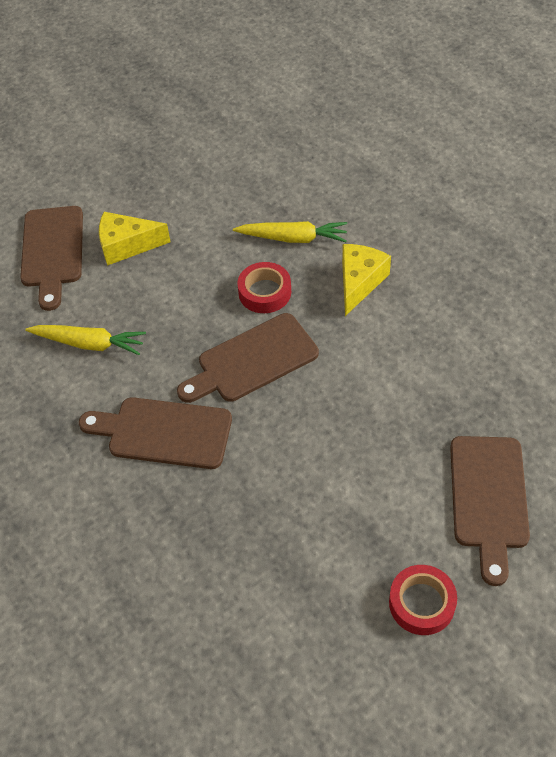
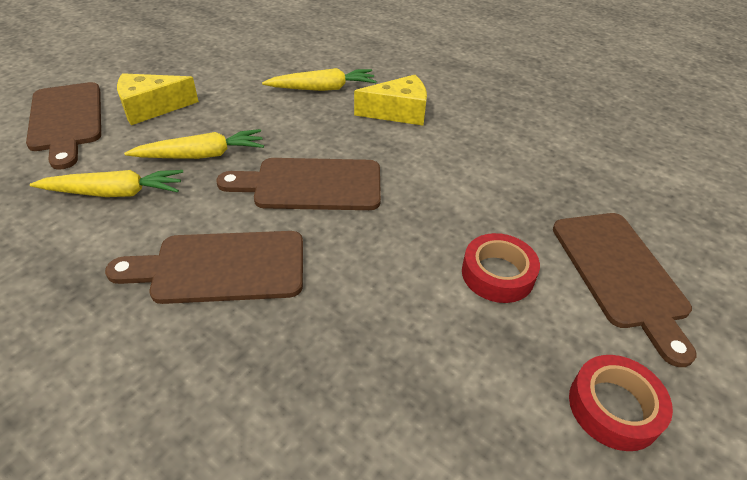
camera: 20 degrees left, 10 degrees down
(164, 311) = (201, 155): none -> yellow carrot
(252, 360) = (311, 185): brown cutting board -> brown cutting board turned 45 degrees clockwise
(264, 292) = (307, 129): red tape -> red tape (497, 274)
(359, 282) = (398, 112): yellow cheese -> yellow cheese turned 75 degrees clockwise

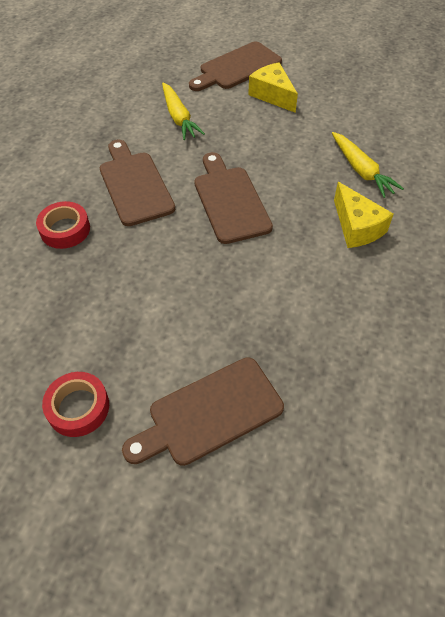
camera: 75 degrees right, 10 degrees up
(201, 155) = (234, 138): yellow carrot -> none
(497, 274) = (179, 327): red tape -> red tape (65, 229)

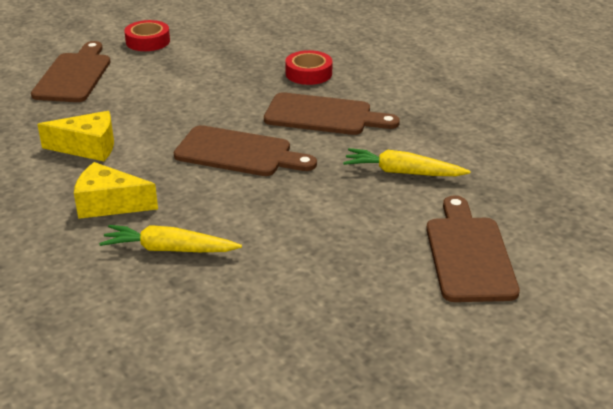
camera: 125 degrees right, 20 degrees down
(272, 95) = (375, 255): yellow cheese -> yellow cheese (88, 147)

